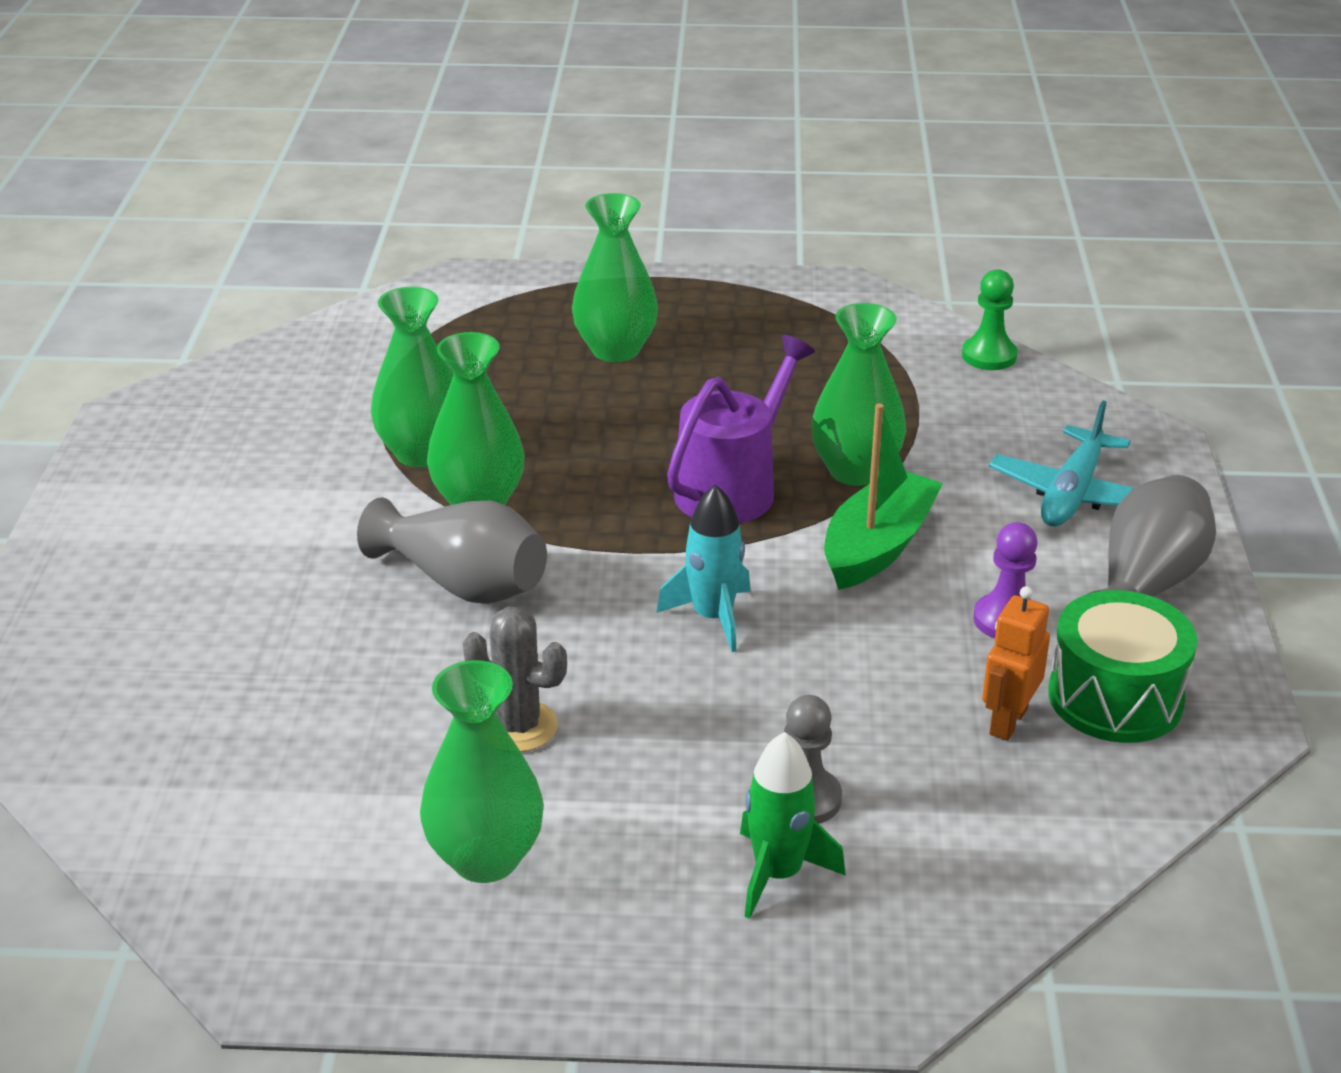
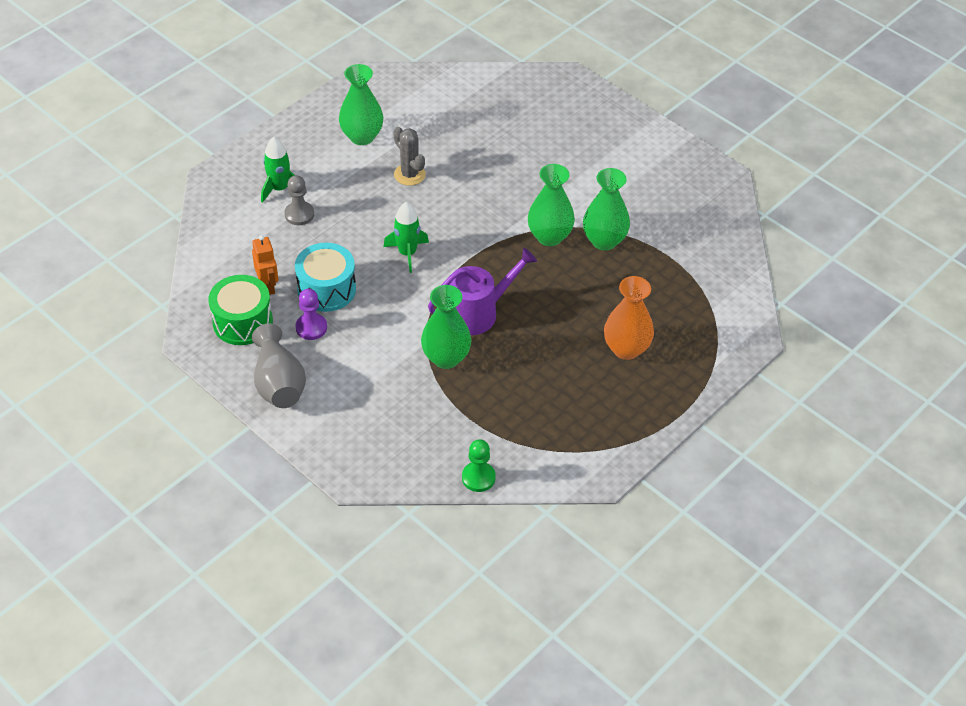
camera: 130 degrees right, 15 degrees up
(463, 584) = (502, 204): grey vase -> none
(518, 727) = (409, 174): grey cactus -> grey cactus turned 75 degrees clockwise
(615, 350) = (626, 349): green vase -> orange vase
(713, 617) = (407, 253): turquoise rocket -> green rocket
(732, 488) = (477, 312): purple watering can -> purple watering can turned 105 degrees counterclockwise
(878, 546) = (392, 326): green boat -> none
(913, 653) = (326, 289): none -> turquoise drum
(1072, 494) = (352, 412): turquoise plane -> none

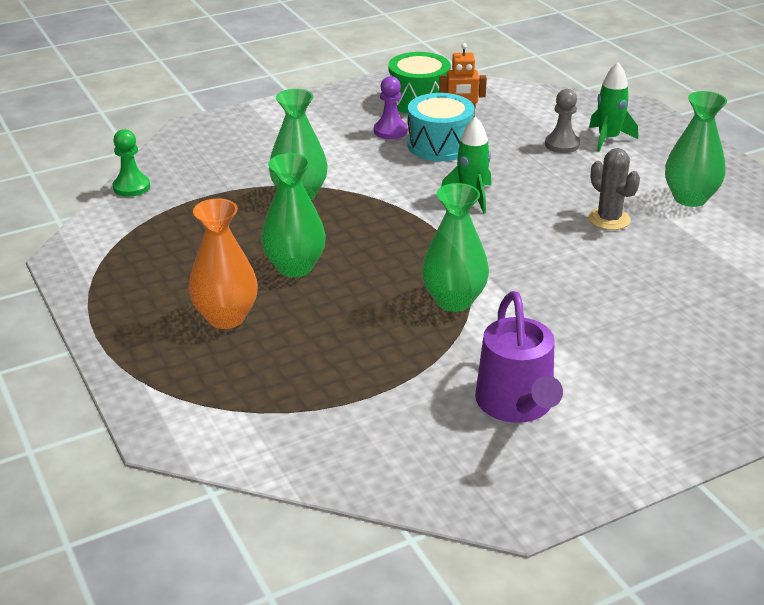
camera: 110 degrees right, 15 degrees down
(279, 383) = (329, 108): grey vase -> none
(409, 174) = (609, 219): grey cactus -> grey cactus turned 75 degrees clockwise
(477, 312) = (353, 225): purple watering can -> purple watering can (517, 404)
(604, 241) = (425, 344): green vase -> green vase (295, 267)

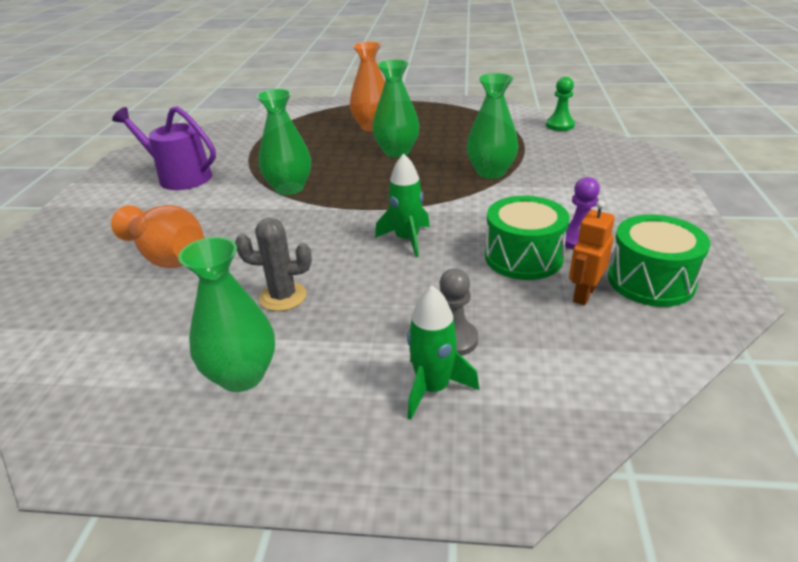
camera: 125 degrees right, 0 degrees up
(440, 145) = (523, 257): turquoise drum -> green drum
(645, 304) = (168, 257): none -> orange vase

